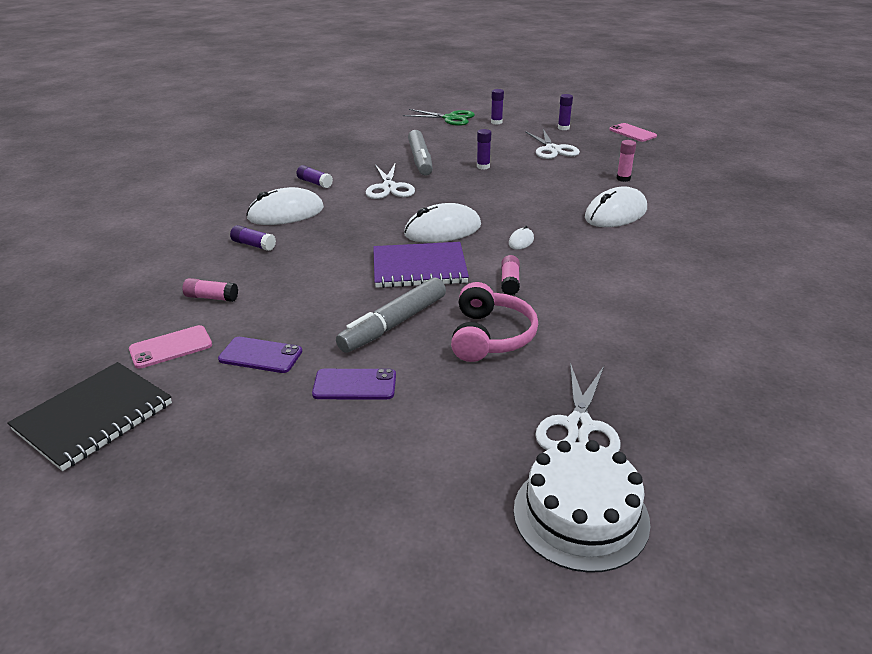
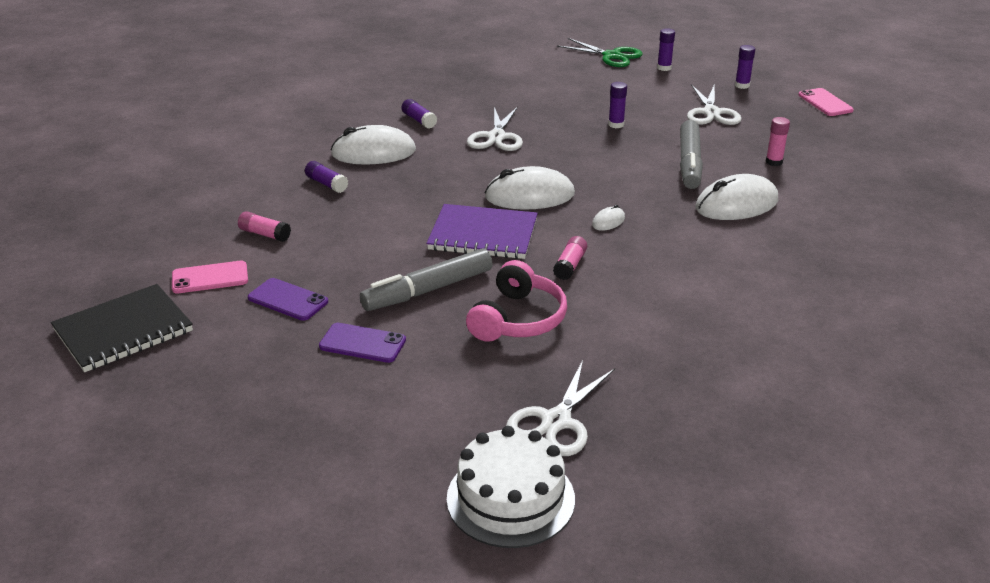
camera: 15 degrees right, 0 degrees up
(420, 160) = (548, 107): grey marker -> grey marker (689, 163)

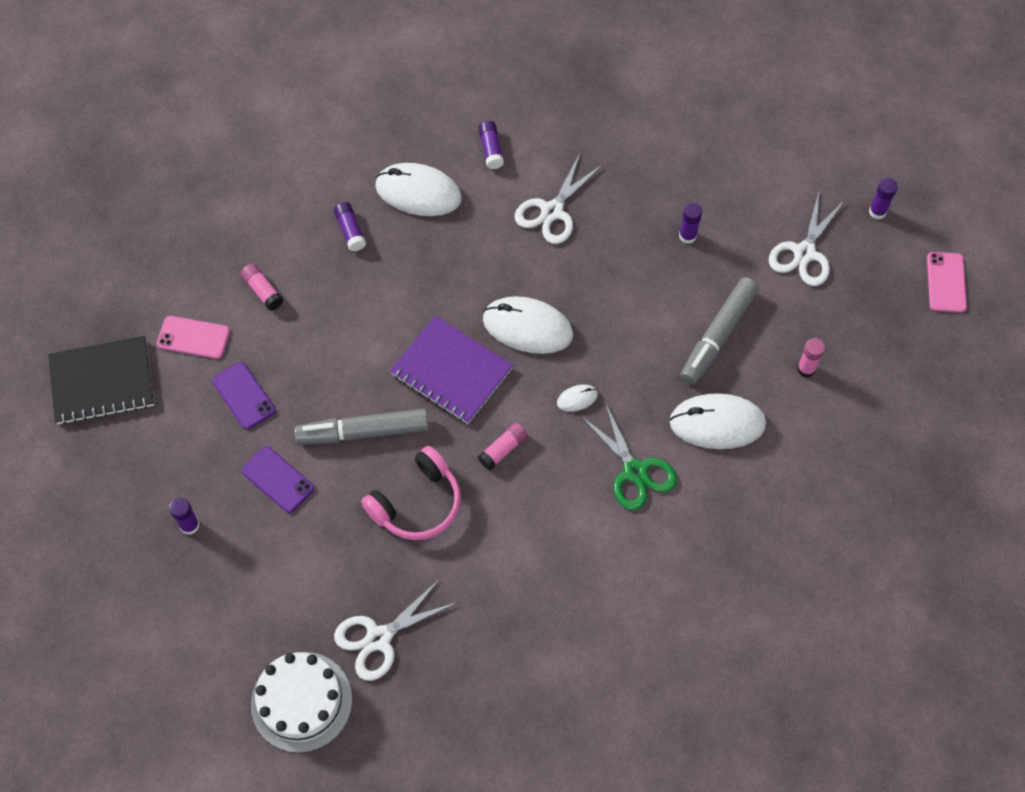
camera: 25 degrees right, 30 degrees up
(611, 56) = (770, 93): green scissors -> green scissors (635, 471)
(664, 68) = (814, 141): purple glue stick -> purple glue stick (190, 525)

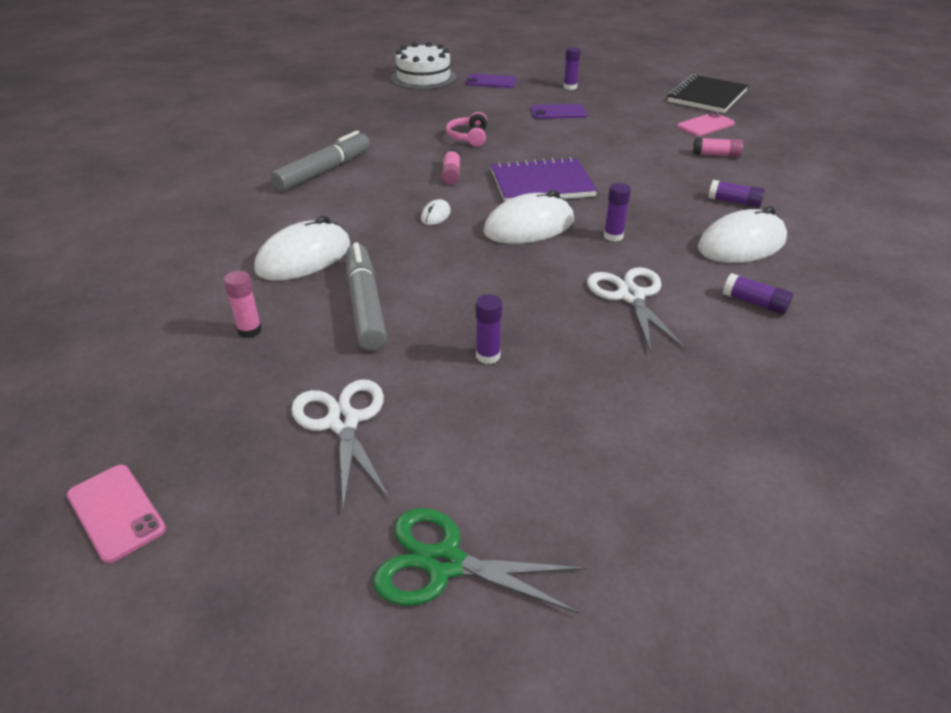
camera: 135 degrees right, 25 degrees down
(244, 396) = (635, 123): purple phone -> purple phone (491, 82)
(363, 432) = (547, 142): grey marker -> grey marker (324, 171)
(378, 638) = (415, 101): white scissors -> none
(417, 504) = (468, 137): pink headphones -> pink headphones, size x0.64
(635, 471) = (343, 207): green scissors -> green scissors (444, 563)
(877, 211) = (283, 535): purple glue stick -> purple glue stick (613, 236)

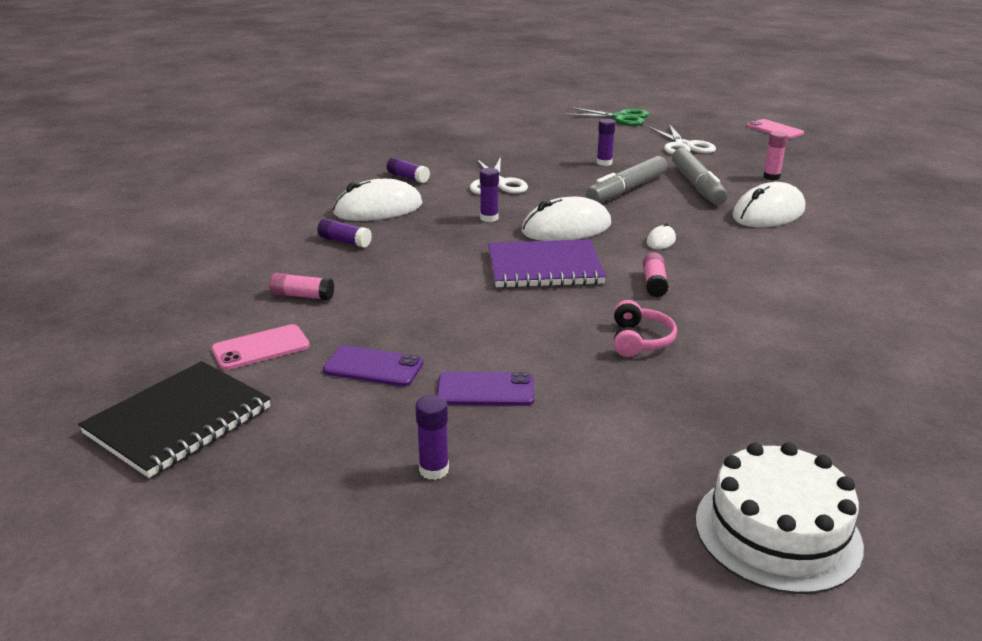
camera: 175 degrees left, 10 degrees down
(324, 171) = (820, 294): grey marker -> grey marker (626, 190)
(491, 82) = (608, 503): purple phone -> purple phone (373, 367)

